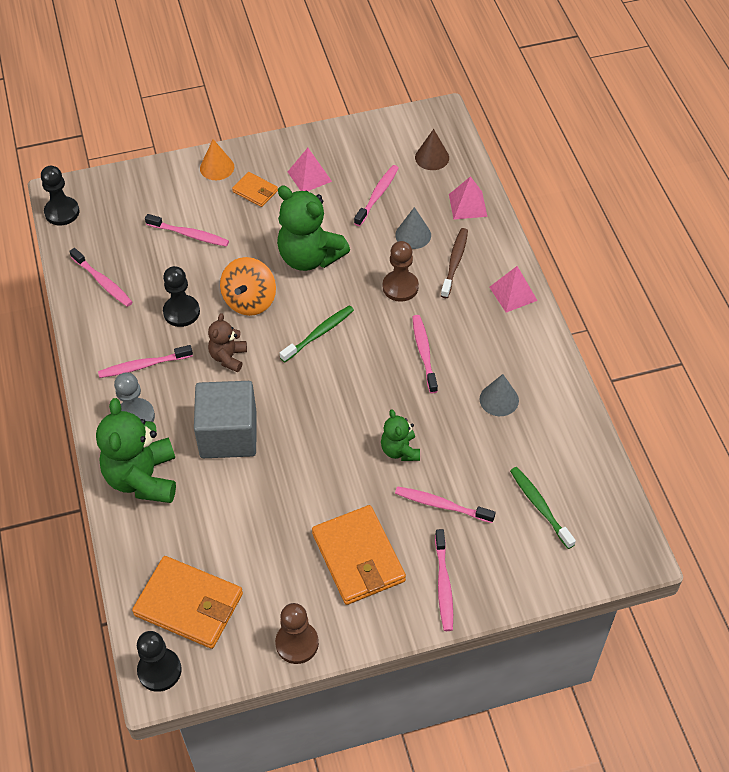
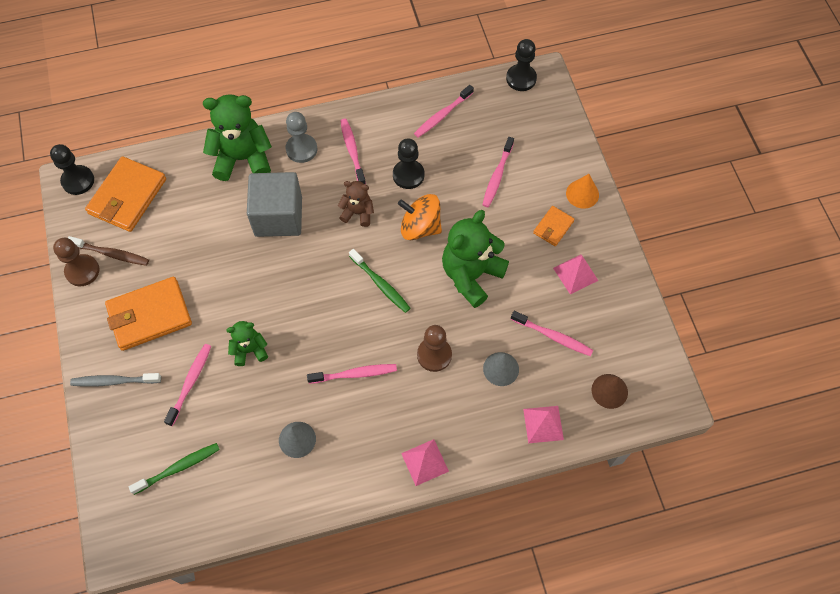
camera: 90 degrees right, 10 degrees up
(443, 585) = (114, 381): pink toothbrush -> grey toothbrush
(454, 262) = (465, 407): brown toothbrush -> brown toothbrush (111, 254)

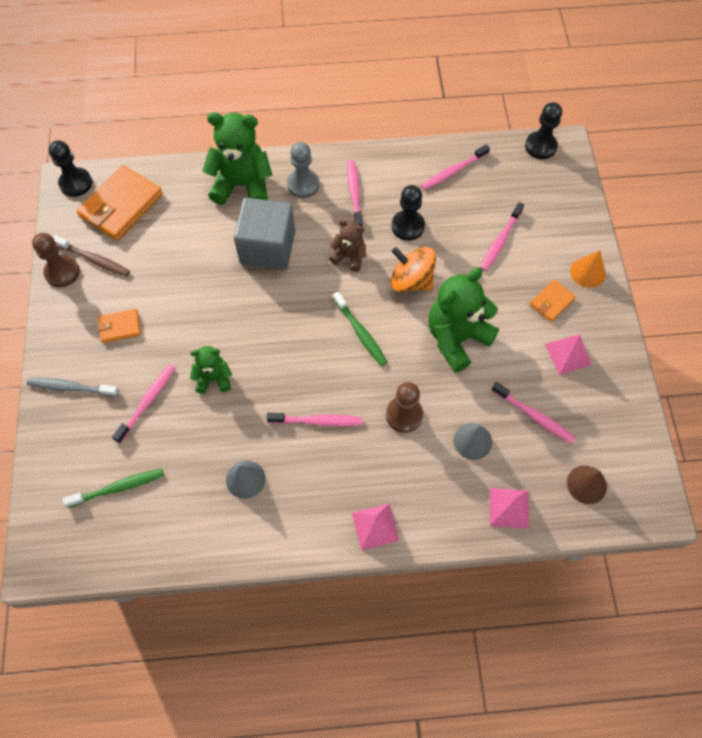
camera: 10 degrees right, 0 degrees up
(150, 315) = (120, 327): orange wallet -> orange wallet, size x0.52

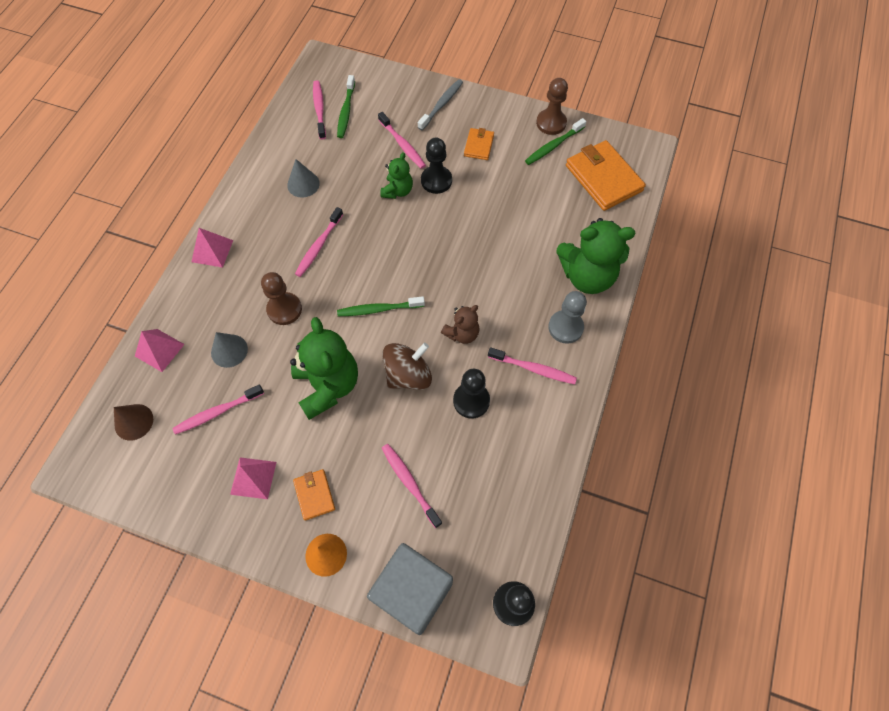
camera: 115 degrees right, 0 degrees up
(76, 183) = (643, 153): black pawn -> black pawn (436, 181)
(94, 260) = (553, 146): brown toothbrush -> green toothbrush
(242, 185) = (587, 276): green teddy bear -> green teddy bear turned 60 degrees clockwise
(267, 248) = (505, 271): grey cube -> grey cube (412, 592)
(411, 281) = (408, 375): orange spinning top -> brown spinning top
(453, 171) = (520, 480): pink toothbrush -> pink toothbrush (319, 109)

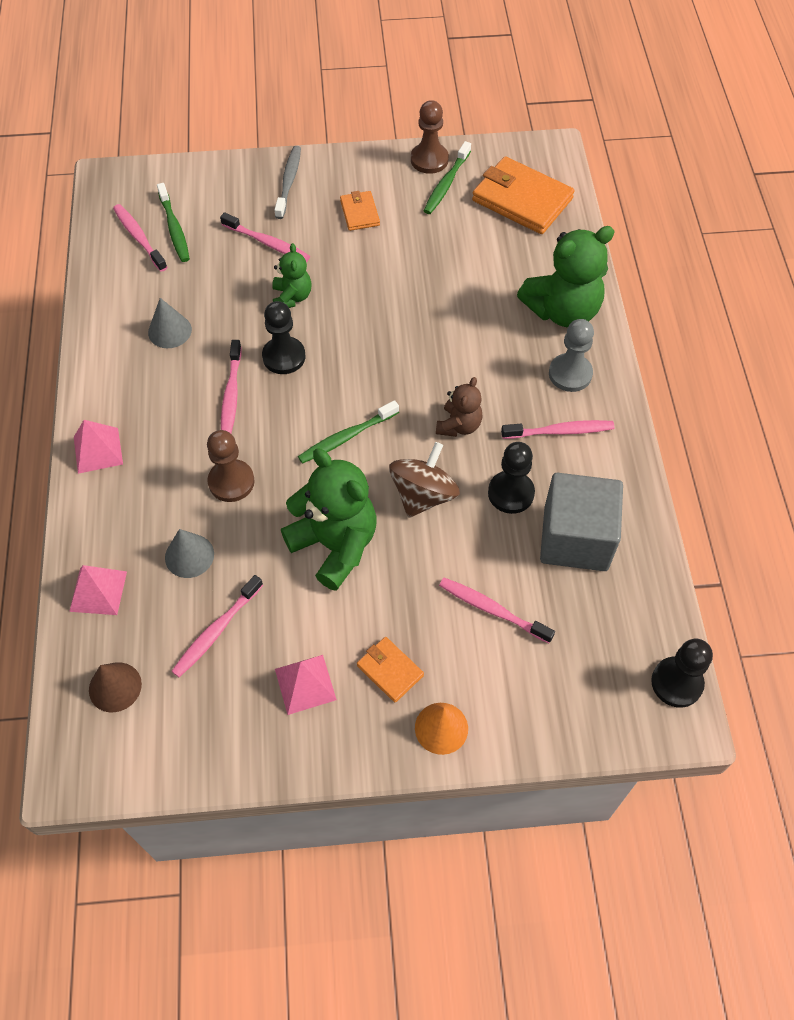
camera: 25 degrees left, 5 degrees down
(412, 592) = (562, 722): grey cube -> grey cube (575, 538)
(436, 181) = (332, 269): black pawn -> black pawn (284, 357)

